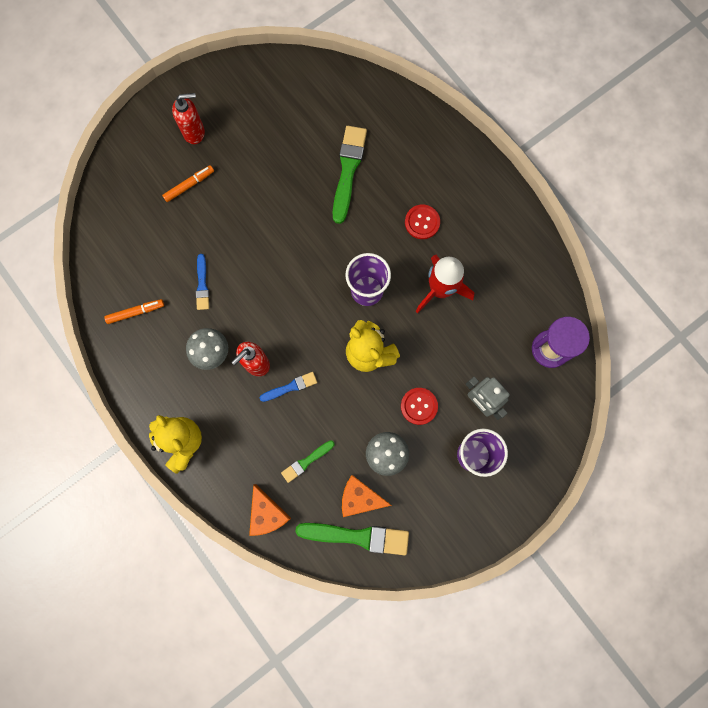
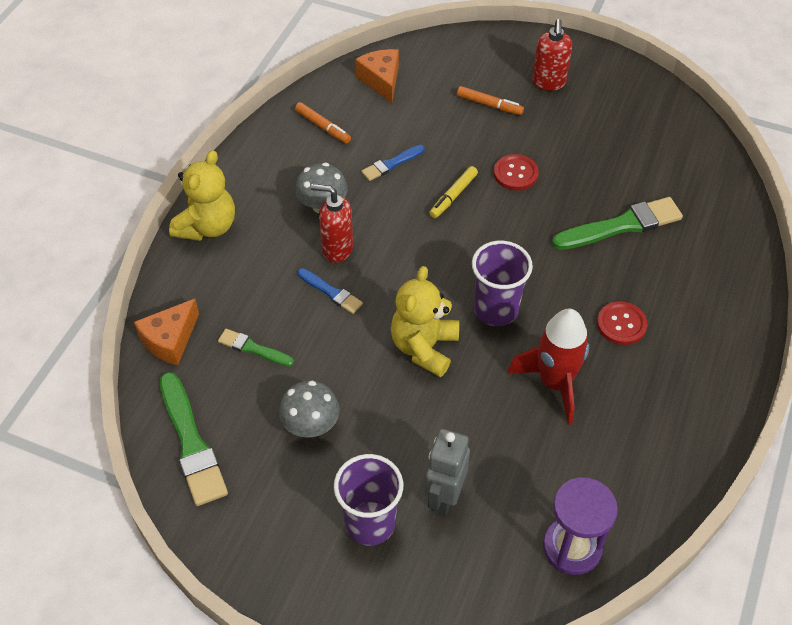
camera: 60 degrees right, 25 degrees down
(194, 132) = (548, 83): red soap dispenser -> red soap dispenser turned 45 degrees clockwise
(257, 260) = (453, 196): none -> yellow marker
(360, 498) = (240, 423): orange cheese -> orange cheese (381, 80)
(419, 406) = (393, 431): red button -> red button (515, 173)

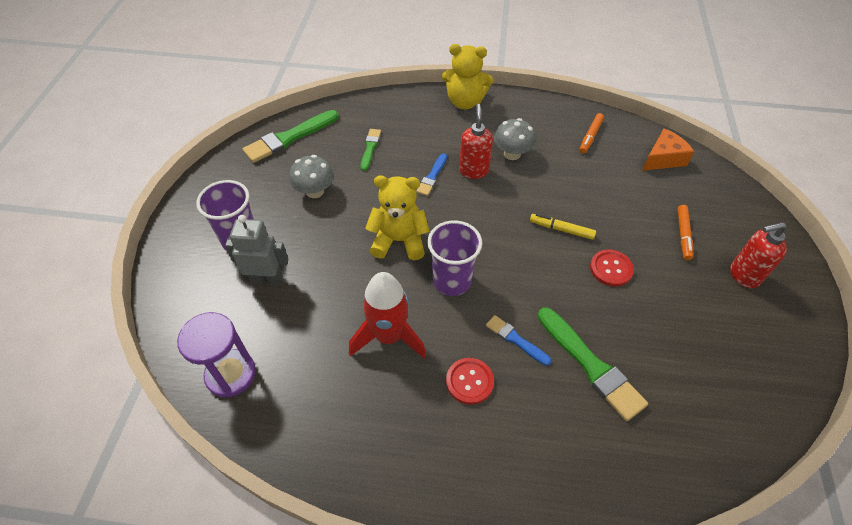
camera: 75 degrees right, 0 degrees up
(170, 340) = (365, 109): orange cheese -> none
(391, 164) = (575, 183): blue brush -> blue brush (515, 339)

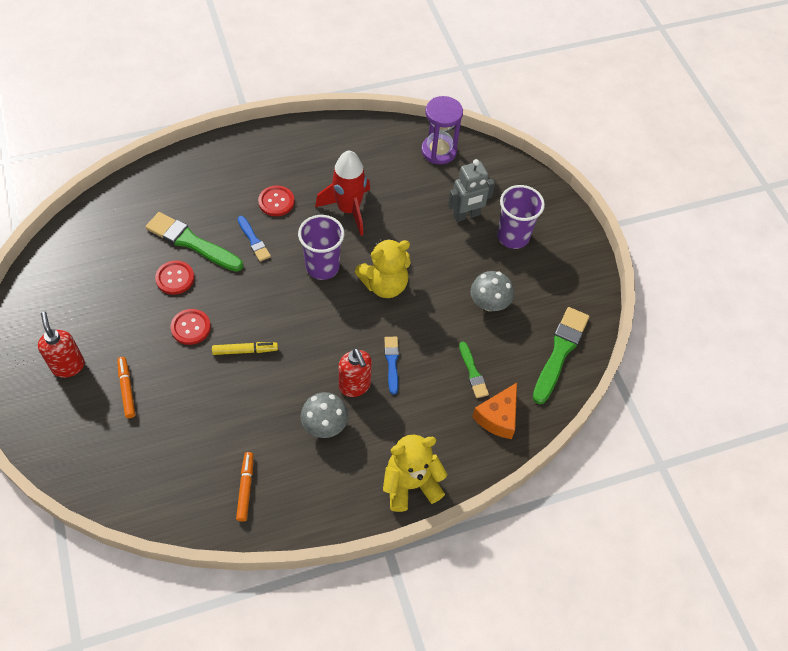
camera: 150 degrees right, 5 degrees up
(515, 339) = (254, 240): blue brush -> blue brush turned 45 degrees clockwise
(619, 327) = (175, 278): none -> red button
(663, 158) = (156, 487): orange cheese -> orange cheese (498, 417)
(743, 275) = (68, 366): red soap dispenser -> red soap dispenser turned 75 degrees counterclockwise

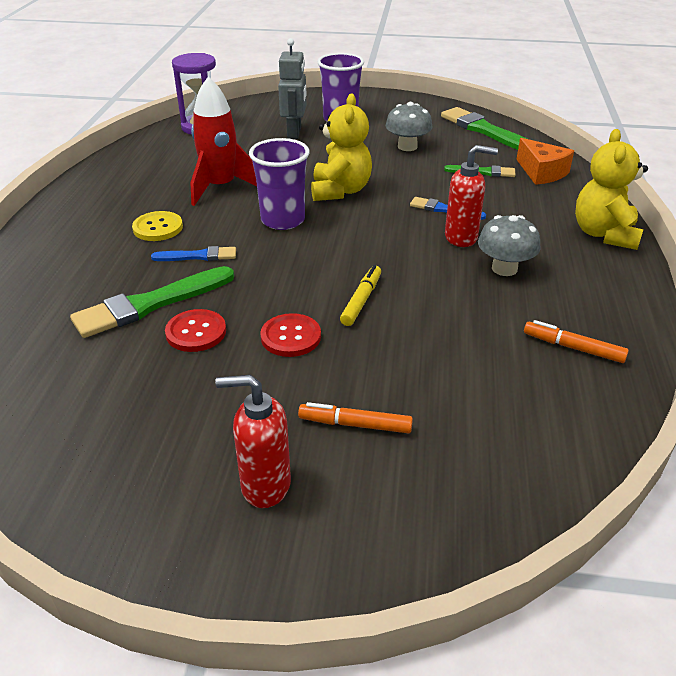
camera: 60 degrees left, 20 degrees down
(276, 202) = (158, 228): red button -> yellow button

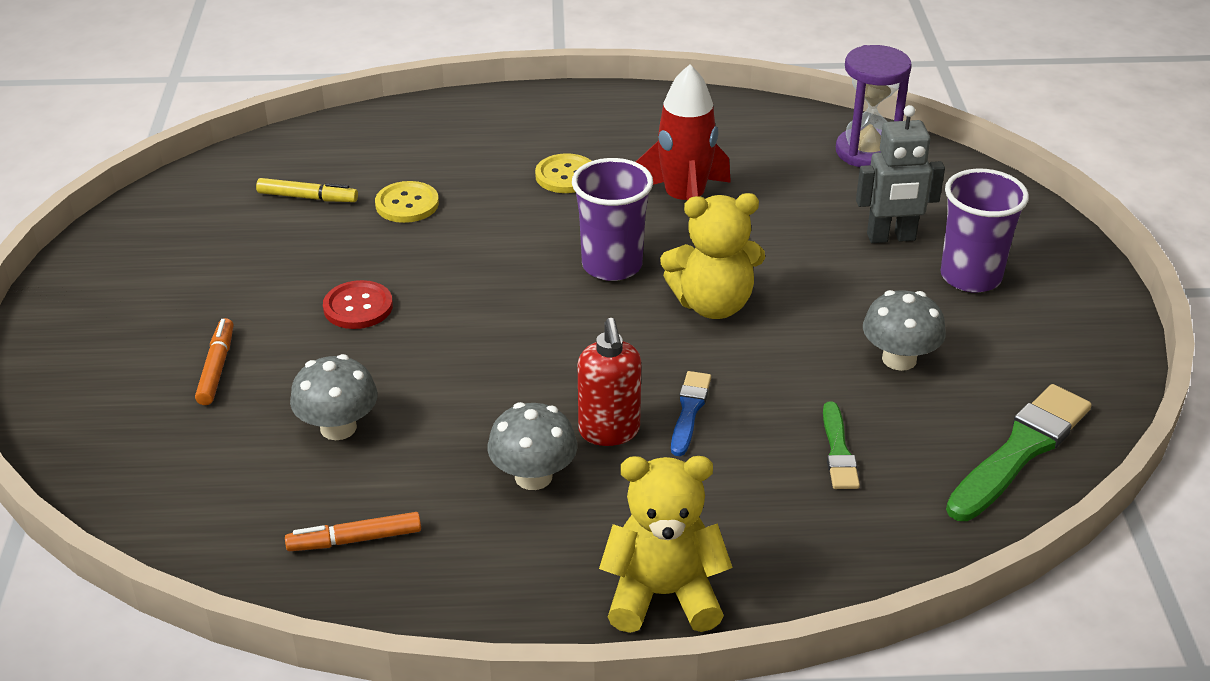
camera: 80 degrees right, 0 degrees up
(150, 304) = (407, 204): green brush -> yellow button
(196, 332) = (360, 243): red button -> none
(198, 256) = (509, 216): blue brush -> none
(264, 485) = (139, 322): red soap dispenser -> none
(361, 300) = (435, 351): yellow marker -> yellow marker (307, 198)
(447, 352) = (338, 427): none -> grey mushroom
(541, 172) = (868, 525): orange cheese -> none
(573, 347) = (355, 539): orange marker -> orange marker turned 120 degrees counterclockwise

